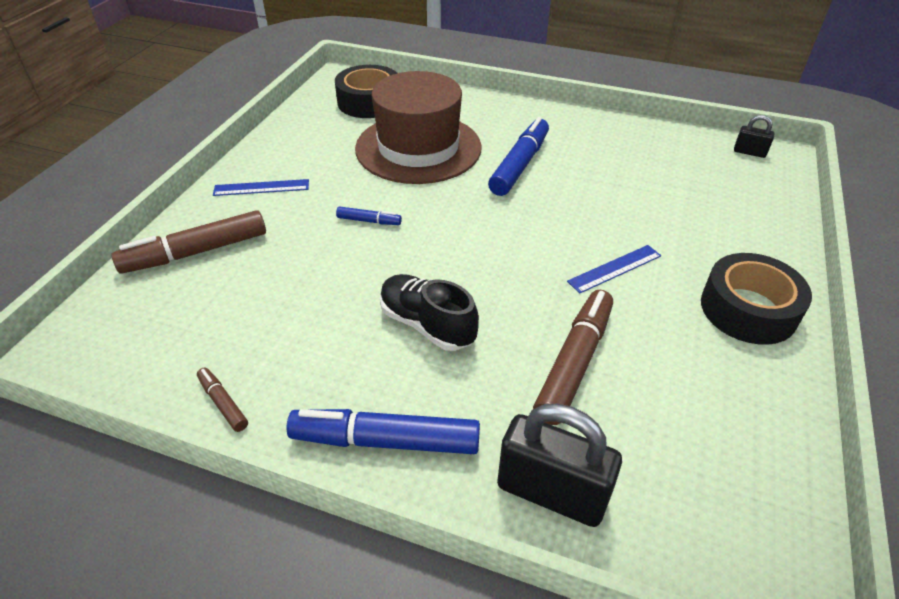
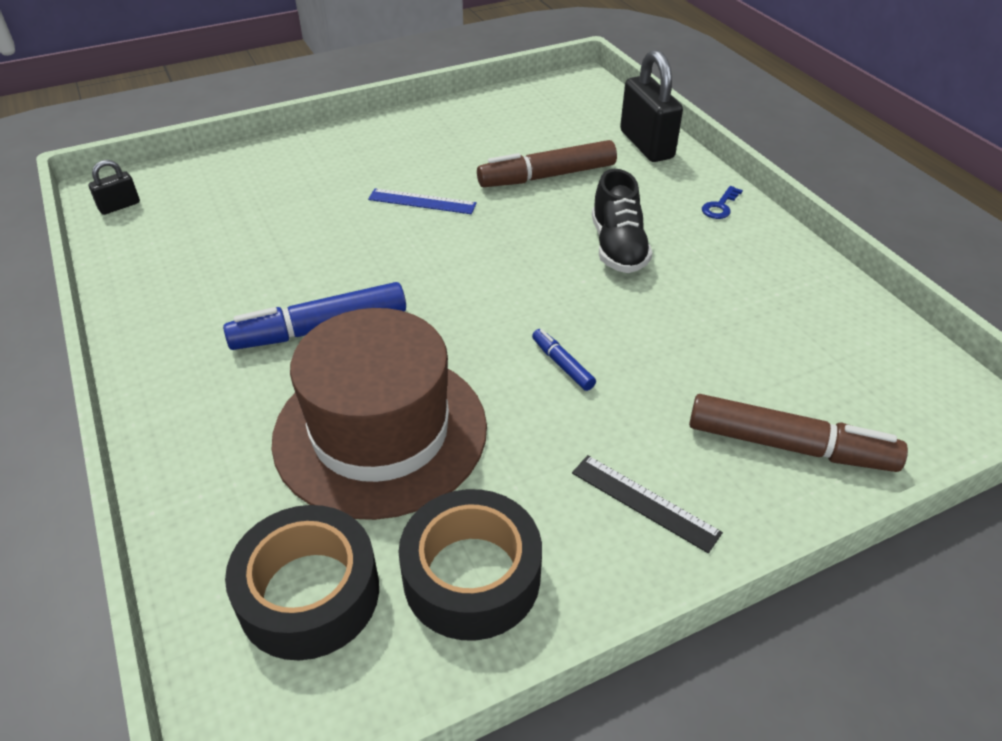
camera: 135 degrees left, 0 degrees up
(223, 403) = (826, 283): brown marker -> none
(261, 188) = (644, 502): blue ruler -> black ruler
(385, 441) = (720, 206): blue marker -> blue key
(748, 309) = (391, 139): black tape -> black tape (471, 576)
(749, 152) = (119, 206): black padlock -> black padlock turned 75 degrees clockwise

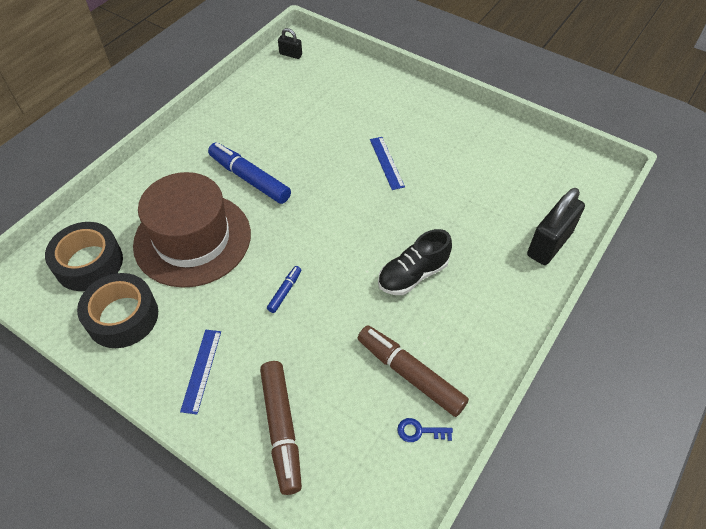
camera: 60 degrees right, 10 degrees up
(547, 176) = (462, 207): brown marker -> brown marker (410, 374)
(644, 502) = (201, 370): black ruler -> blue ruler
(720, 206) = (506, 314): blue key -> blue key (419, 431)

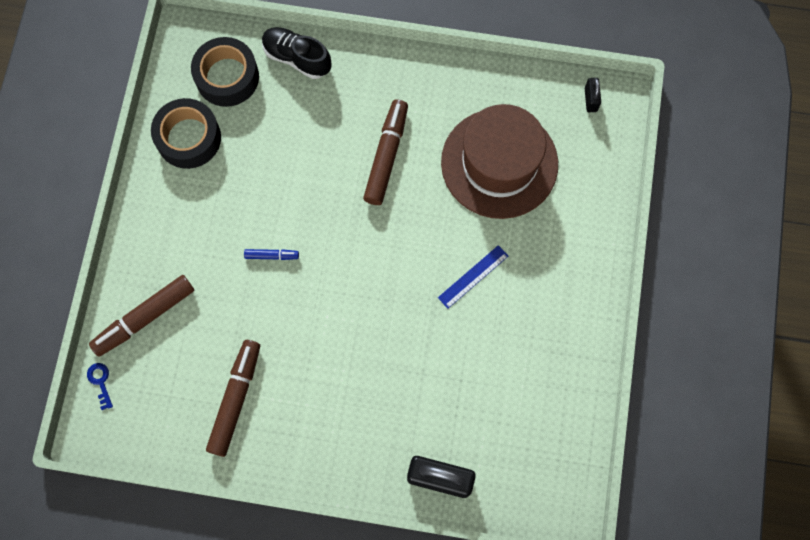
camera: 65 degrees right, 20 degrees up
(192, 239) = (291, 146): brown hat -> brown hat (499, 163)
(201, 370) = (168, 229): blue ruler -> none
(249, 178) = (386, 156): blue marker -> brown marker
(413, 275) = (341, 360): black shoe -> black shoe (297, 58)
(419, 431) = (187, 427): blue key -> blue key (100, 382)

